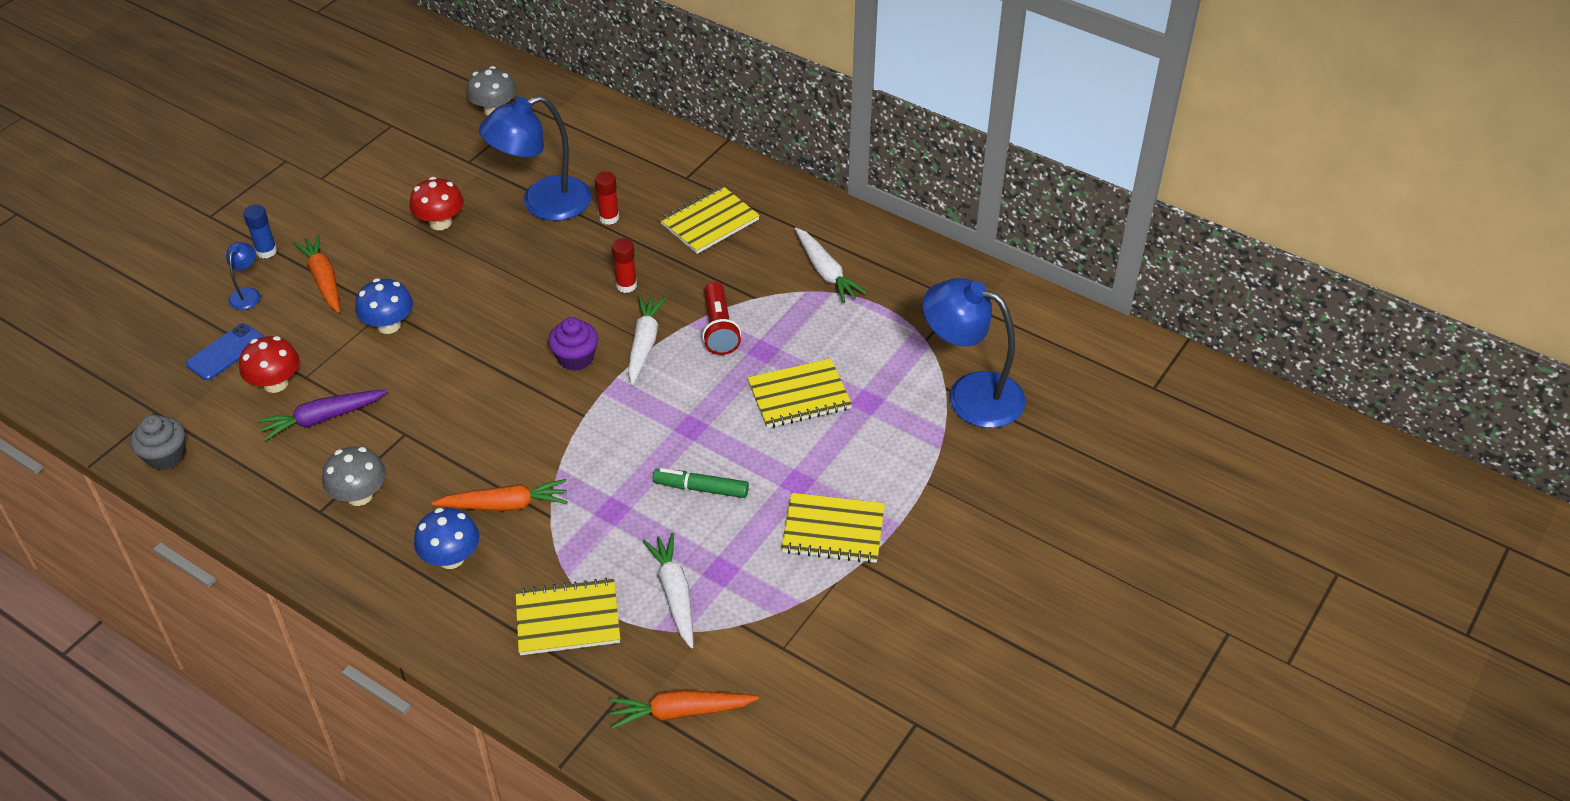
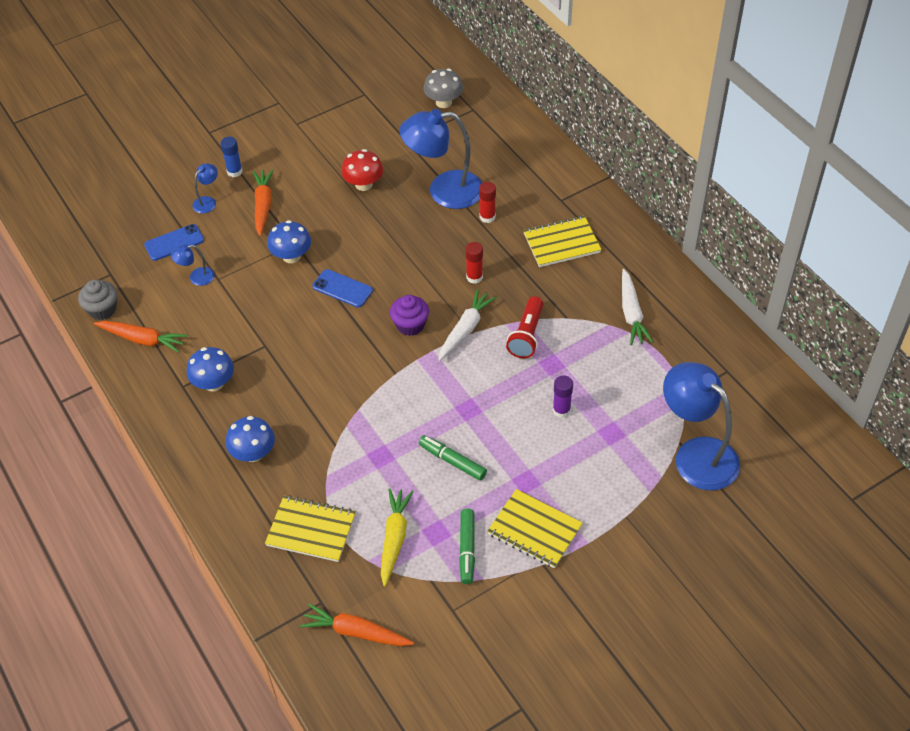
camera: 25 degrees right, 5 degrees up
(275, 383) = (196, 278): red mushroom -> blue lamp
(322, 419) = (215, 315): purple carrot -> none
(359, 495) = (214, 383): grey mushroom -> blue mushroom
(471, 343) = (342, 289): none -> blue phone
(505, 505) = (308, 425): orange carrot -> orange carrot (142, 339)
(674, 594) = (394, 538): white carrot -> yellow carrot
(766, 577) = (467, 549): none -> green marker
(799, 395) = (561, 410): yellow notebook -> purple glue stick

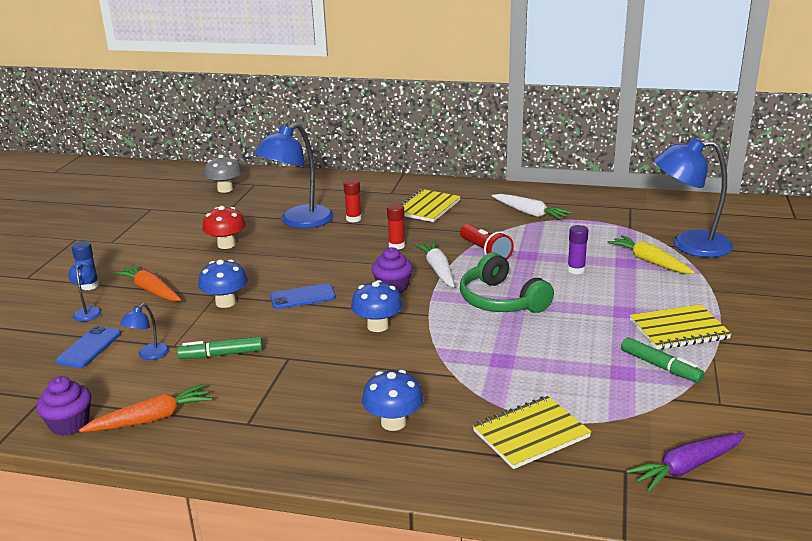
camera: 45 degrees left, 25 degrees down
(102, 309) = (69, 424): grey cupcake -> purple cupcake
(214, 383) = (277, 404): blue mushroom -> blue mushroom (378, 326)
(356, 632) = (687, 467): orange carrot -> purple carrot
(394, 538) = (602, 395): yellow carrot -> yellow carrot (650, 261)
(452, 461) = (557, 331): green marker -> green marker (221, 355)
(461, 399) = (501, 300): none -> green headphones

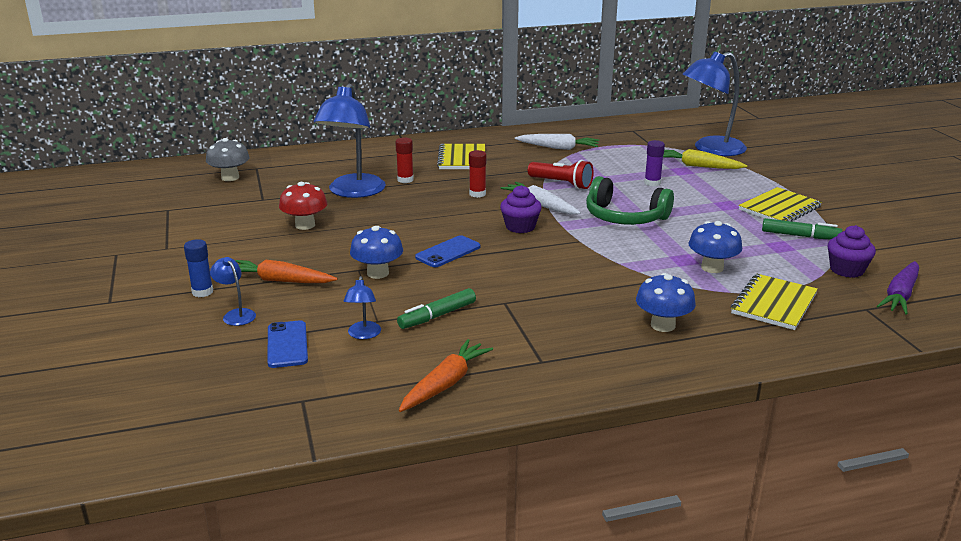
camera: 30 degrees left, 0 degrees up
(69, 424) = (367, 412): purple cupcake -> purple cupcake (846, 270)
(378, 326) = (549, 259): blue mushroom -> blue mushroom (712, 268)

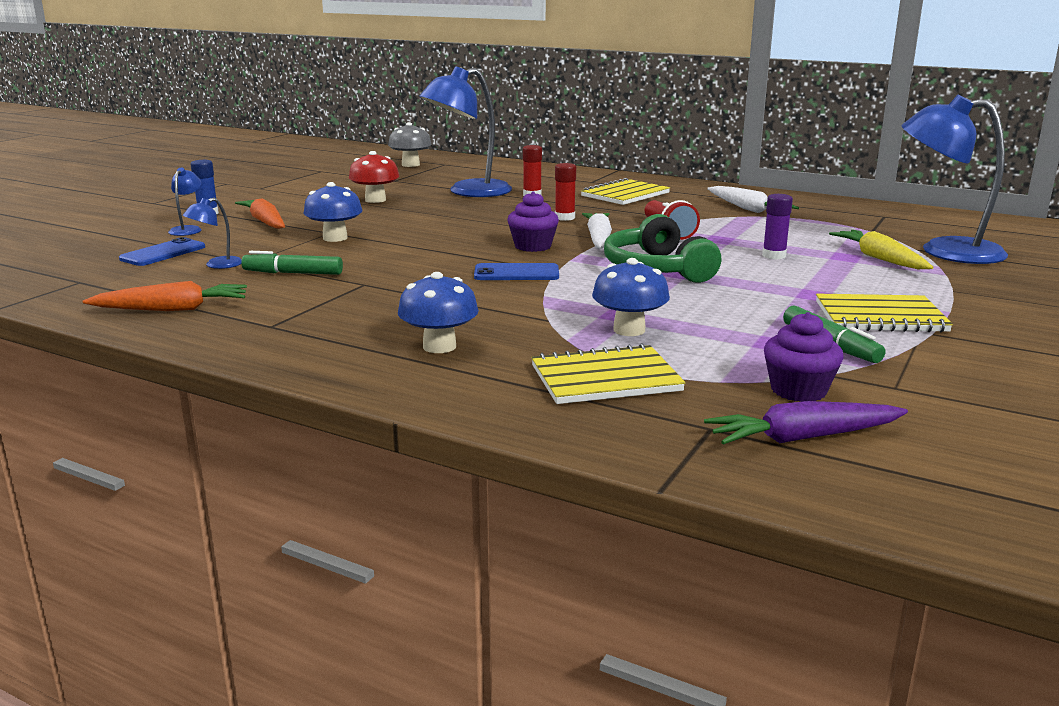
camera: 45 degrees right, 5 degrees down
(448, 252) = (423, 243): blue phone -> blue phone (516, 273)

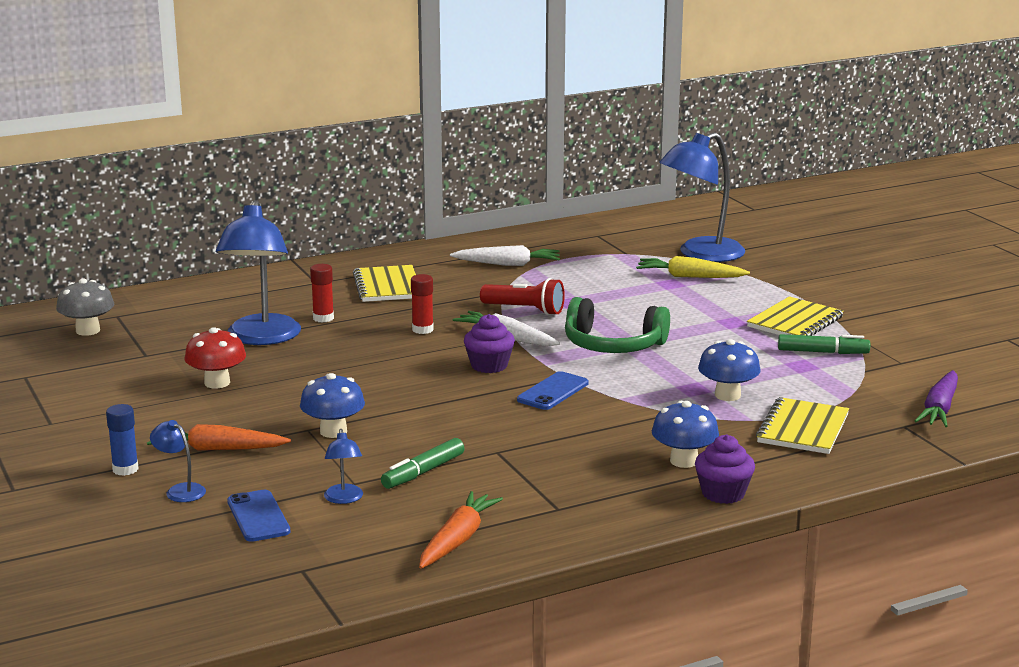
camera: 55 degrees left, 0 degrees up
(774, 256) = (637, 301): purple glue stick -> none
(798, 390) = (879, 386): purple cupcake -> purple cupcake (723, 493)

